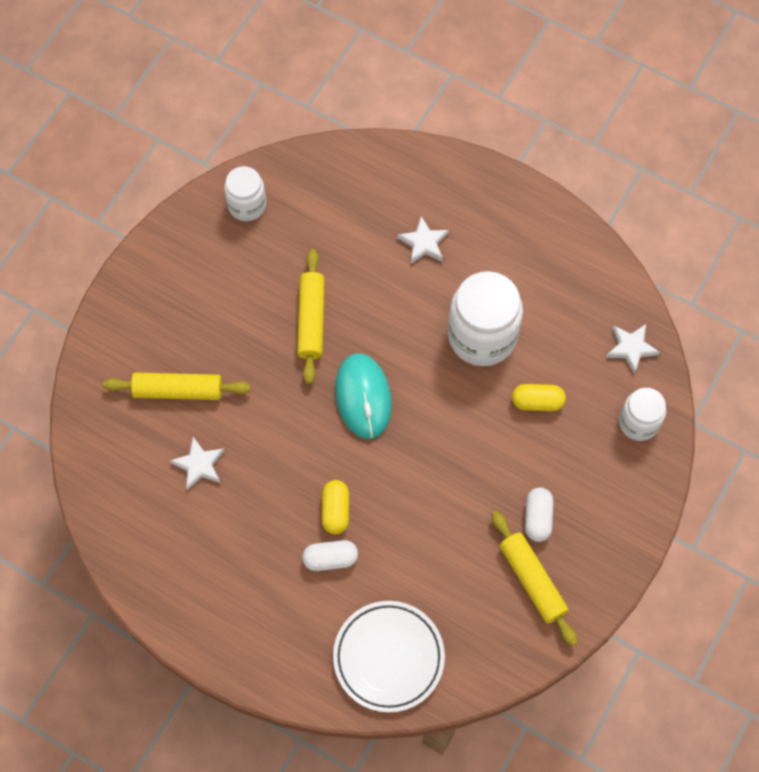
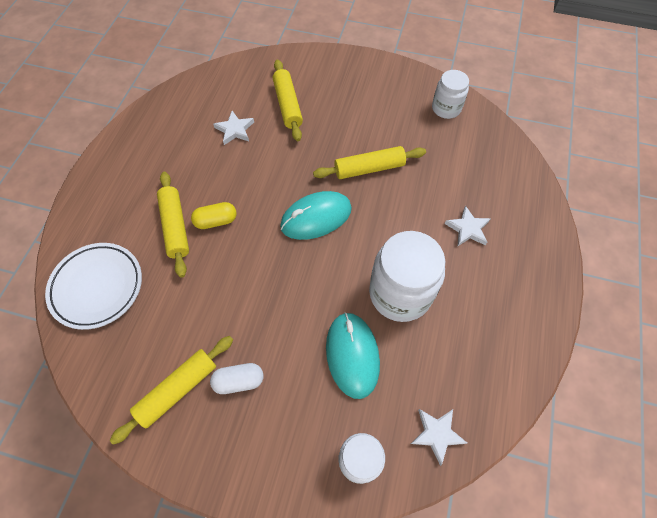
camera: 75 degrees right, 5 degrees down
(330, 559) = (176, 227): white capsule -> yellow rolling pin
(537, 402) = (352, 355): yellow capsule -> turquoise mouse

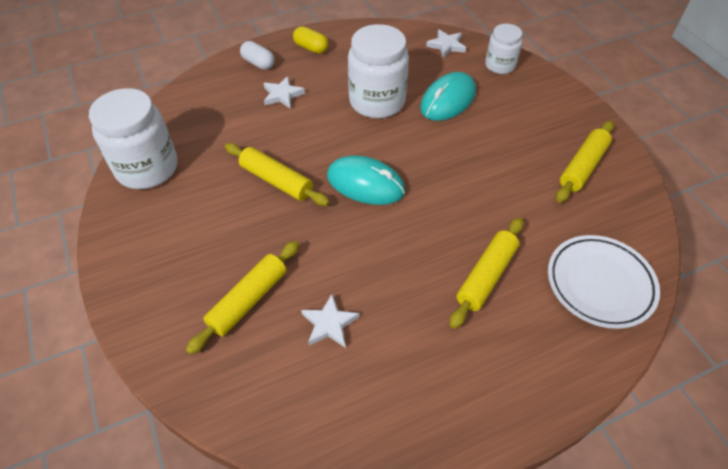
camera: 130 degrees left, 10 degrees down
(178, 390) = (582, 167): yellow rolling pin -> yellow rolling pin turned 60 degrees counterclockwise
(216, 221) = (446, 250): yellow capsule -> yellow capsule (311, 48)
(239, 381) = (535, 141): white capsule -> white capsule (258, 63)
(446, 108) = (147, 168): white jar -> white jar, size x1.73

